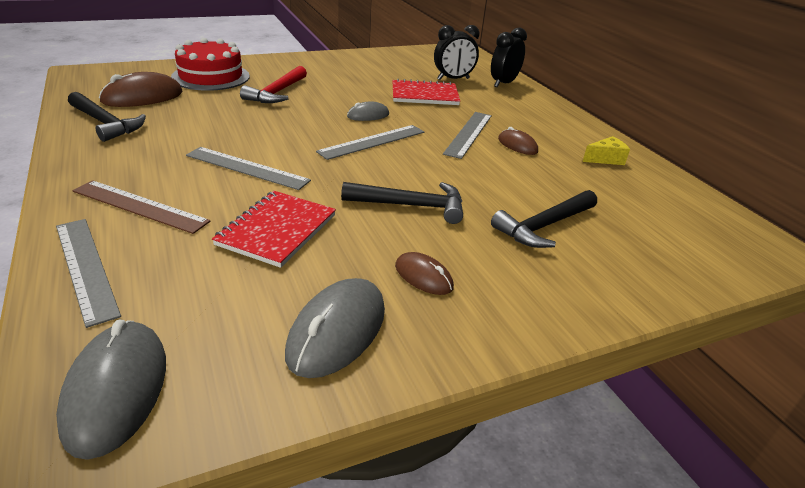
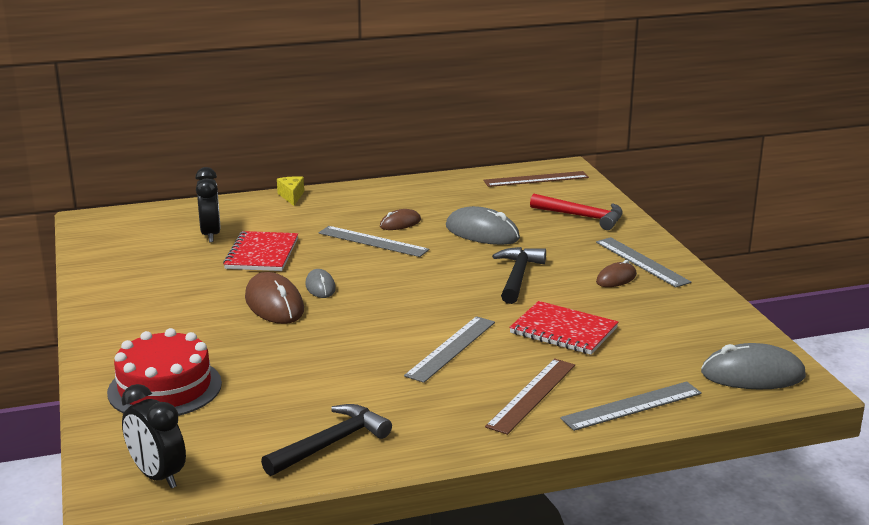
camera: 80 degrees left, 10 degrees down
(142, 97) = (240, 430): brown mouse -> brown mouse (274, 304)
(277, 93) = (239, 339): red hammer -> red hammer (582, 217)
(337, 331) = (681, 308): grey mouse -> grey mouse (482, 232)
(372, 141) = (390, 287): grey ruler -> grey ruler (641, 262)
(503, 83) = (231, 210): black clock -> black clock (157, 476)
(544, 226) = (543, 232): black hammer -> none
(605, 159) = (429, 193): yellow cheese -> yellow cheese (291, 196)
(713, 226) = (536, 179): none -> brown ruler

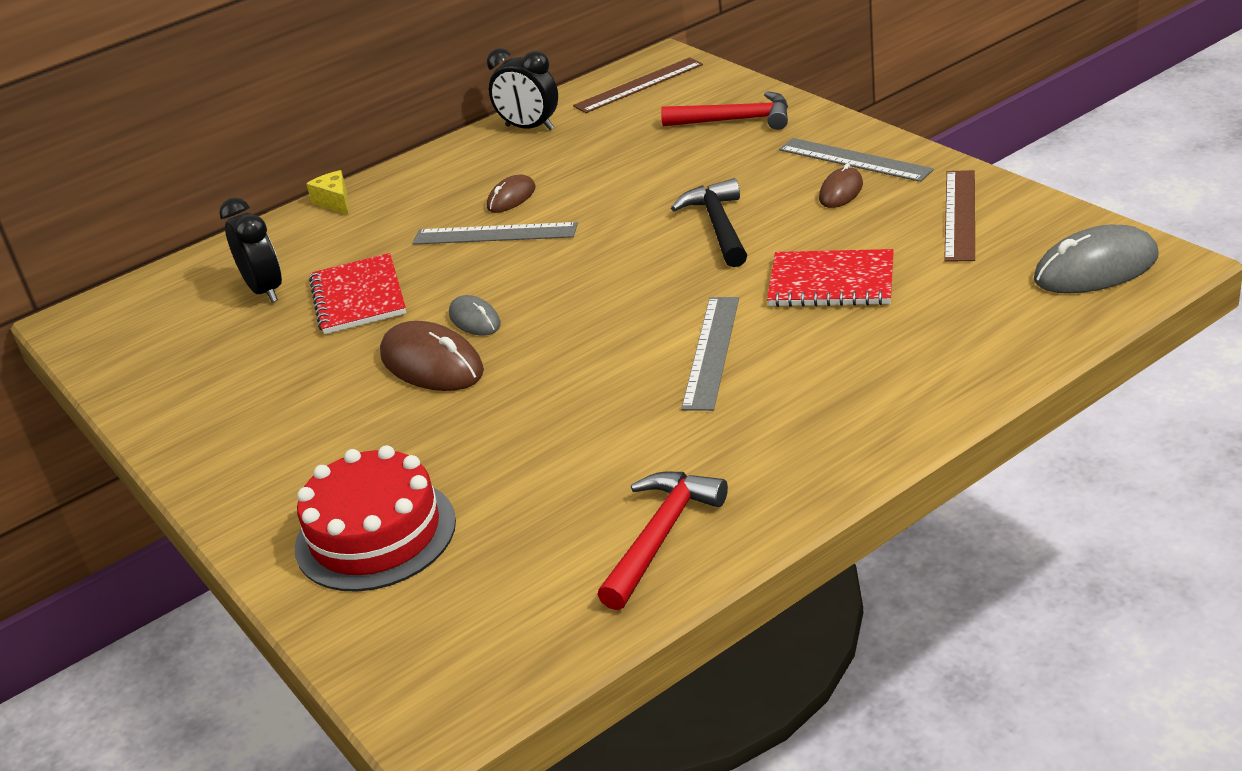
camera: 15 degrees left, 10 degrees up
(157, 476) = (465, 665): black clock -> black clock (529, 128)
(331, 444) = (661, 536): black hammer -> red hammer
(482, 232) = (627, 179): grey mouse -> none
(531, 395) = (859, 382): brown ruler -> brown ruler (959, 214)
(632, 406) = (990, 356): grey ruler -> none

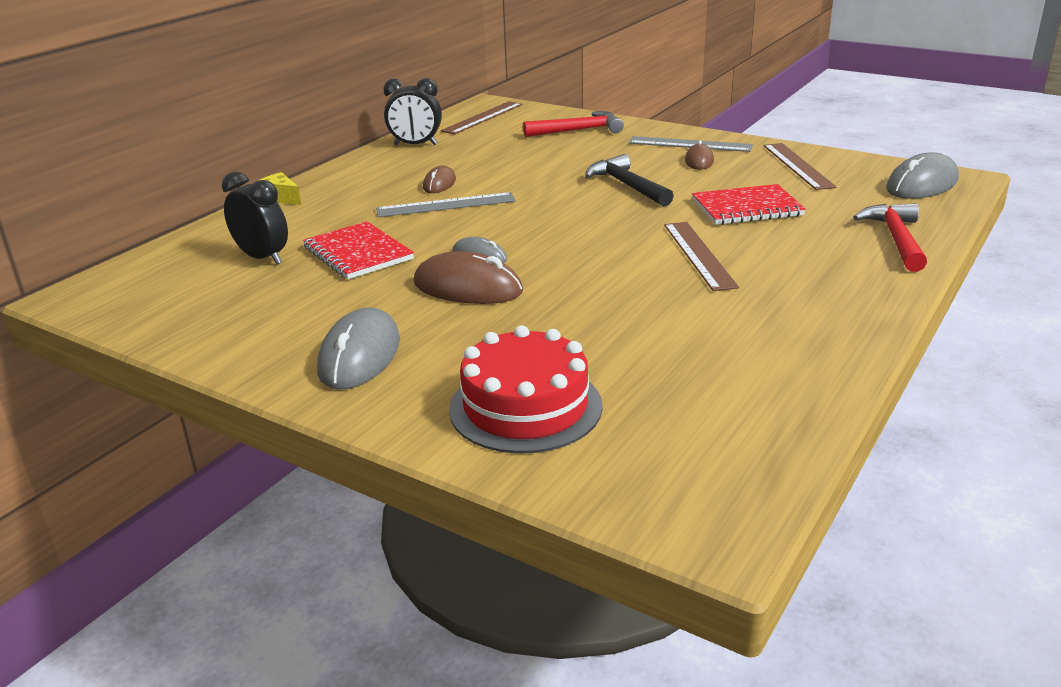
camera: 25 degrees left, 5 degrees down
(271, 440) = (360, 355): none -> grey mouse
(661, 536) = (782, 371): red hammer -> red hammer (896, 239)
(711, 352) = (698, 255): grey ruler -> brown ruler

